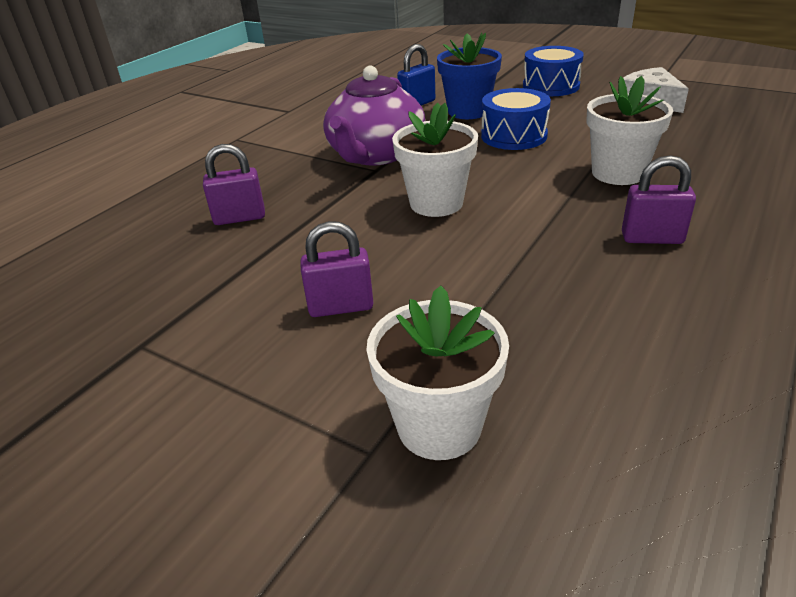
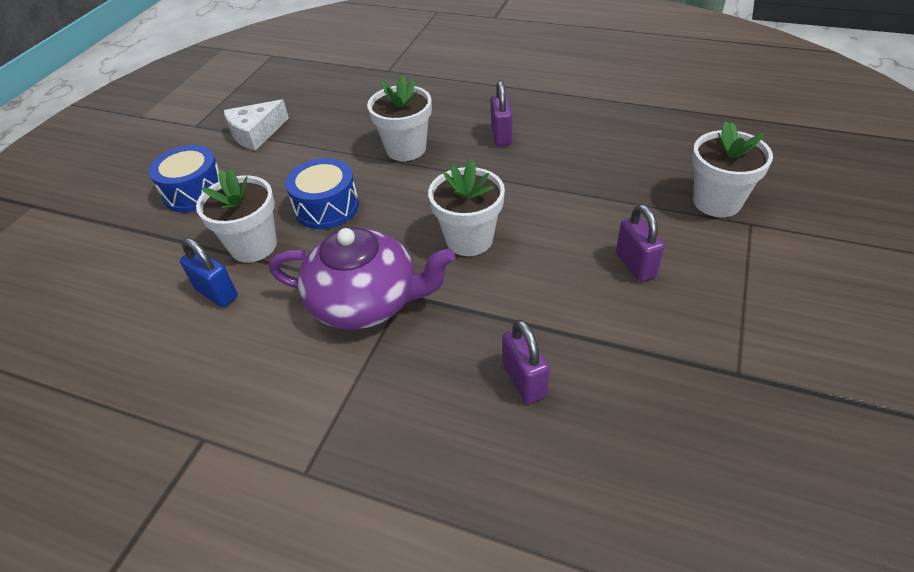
camera: 100 degrees left, 10 degrees up
(468, 111) = (253, 246): blue flower pot -> white flower pot

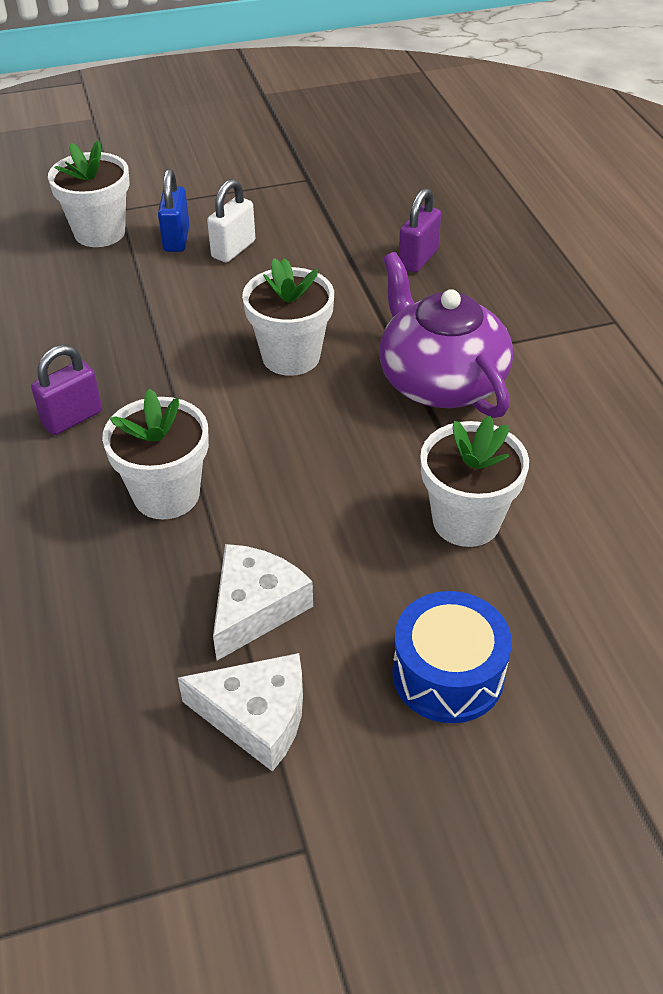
camera: 130 degrees left, 0 degrees up
(217, 293) = (553, 498): blue padlock -> blue padlock (176, 239)
(304, 151) = (255, 607): none -> white cheese
(327, 207) = (344, 499): blue drum -> none
(635, 265) = (233, 249): purple padlock -> white padlock

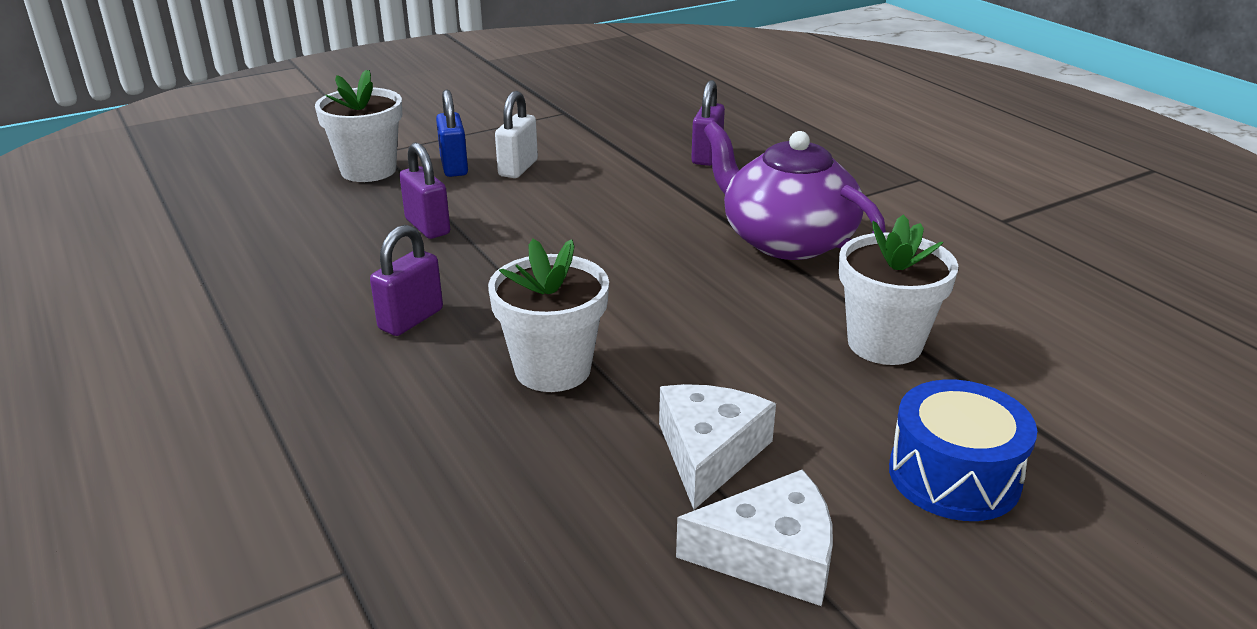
camera: 15 degrees left, 15 degrees down
(125, 312) = (427, 227): none -> purple padlock
(291, 356) = (624, 240): white flower pot -> none

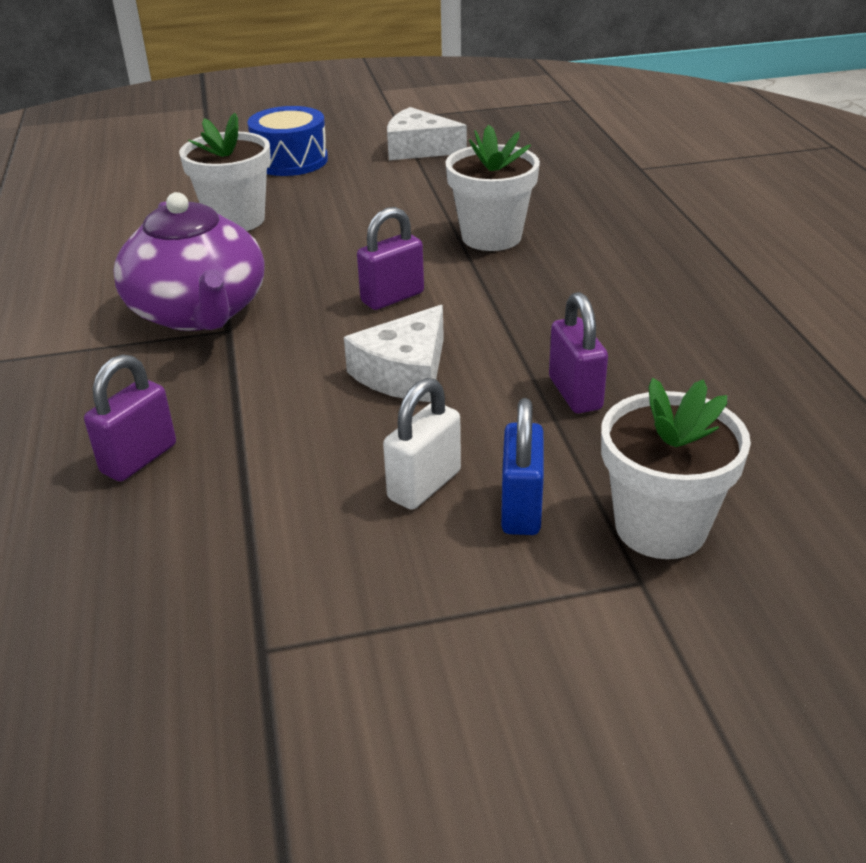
camera: 160 degrees left, 5 degrees up
(411, 319) = (600, 288): purple padlock -> purple padlock (392, 297)
(709, 453) = (416, 184): white cheese -> white cheese (404, 372)

